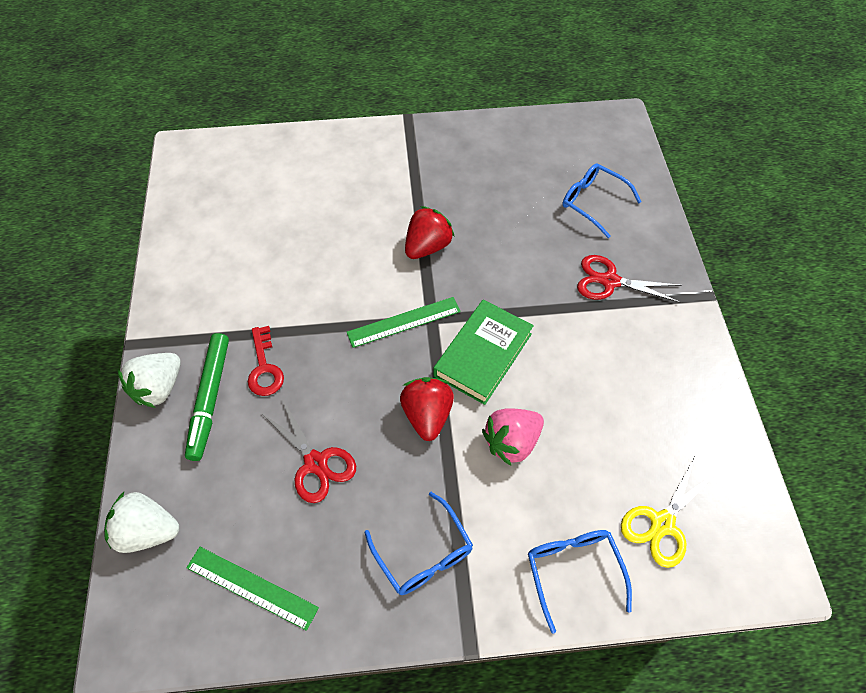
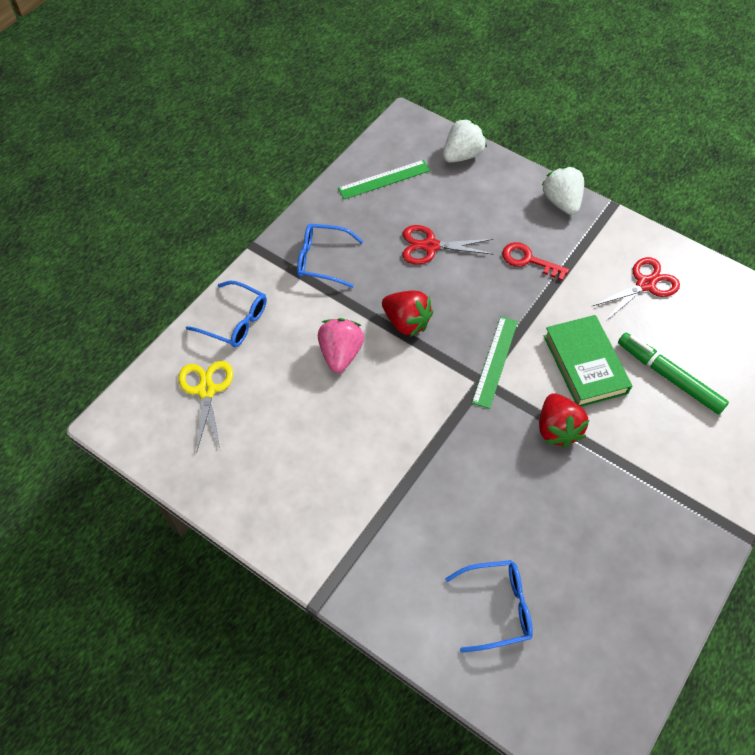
camera: 130 degrees right, 0 degrees up
(210, 399) = (529, 221): green marker -> green marker (669, 377)
(483, 355) = (420, 389): green book -> green book (584, 364)
(609, 281) = (402, 535): red scissors -> red scissors (645, 284)

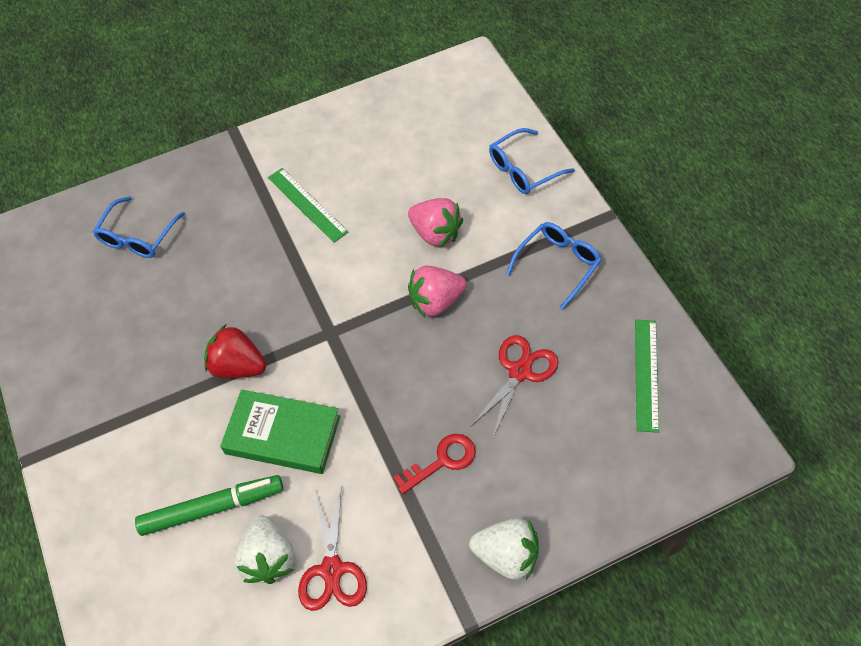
camera: 125 degrees right, 0 degrees up
(206, 390) = (462, 126): yellow scissors -> none
(406, 322) = (436, 301): red strawberry -> pink strawberry
(462, 155) = (646, 482): white strawberry -> white strawberry (269, 558)
(495, 361) = (342, 355): green ruler -> green ruler (307, 204)

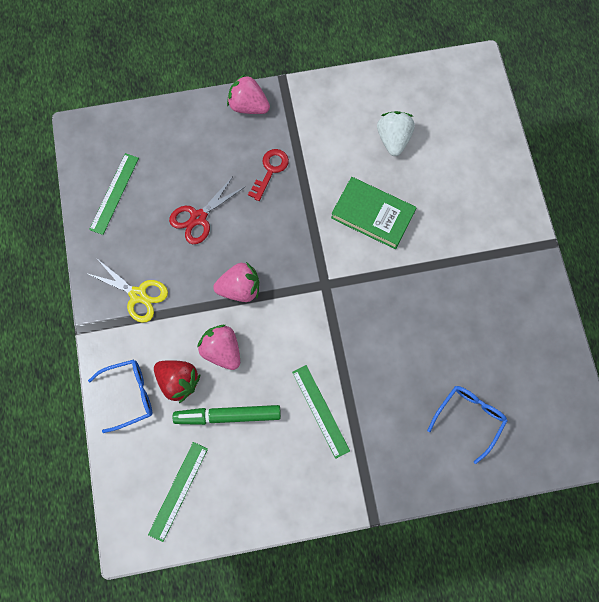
camera: 170 degrees left, 15 degrees up
(212, 508) = (426, 178): green marker -> green marker (228, 416)
(238, 366) = (397, 275): red strawberry -> red strawberry (178, 381)
(332, 570) = (355, 123): red scissors -> none
(438, 107) = (178, 491): none -> green ruler
(442, 461) = (270, 170): red key -> red key turned 135 degrees clockwise
(506, 555) = (248, 106): white strawberry -> pink strawberry
(558, 265) = (138, 295): blue glasses -> yellow scissors

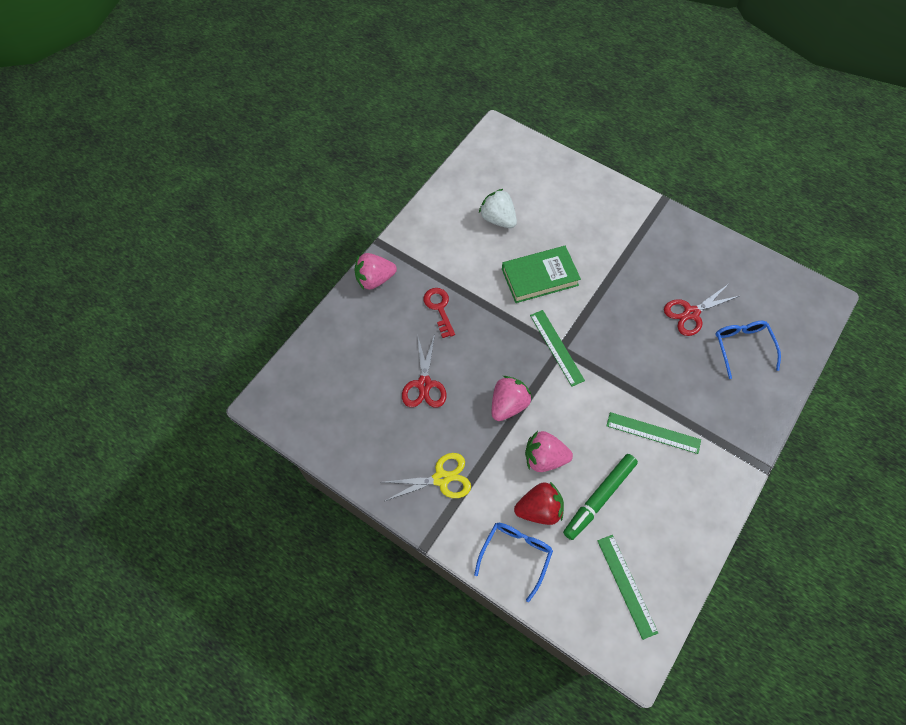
camera: 45 degrees left, 10 degrees down
(114, 193) = (342, 424): green ruler -> green ruler (556, 347)
(459, 354) = (691, 313): none -> red scissors

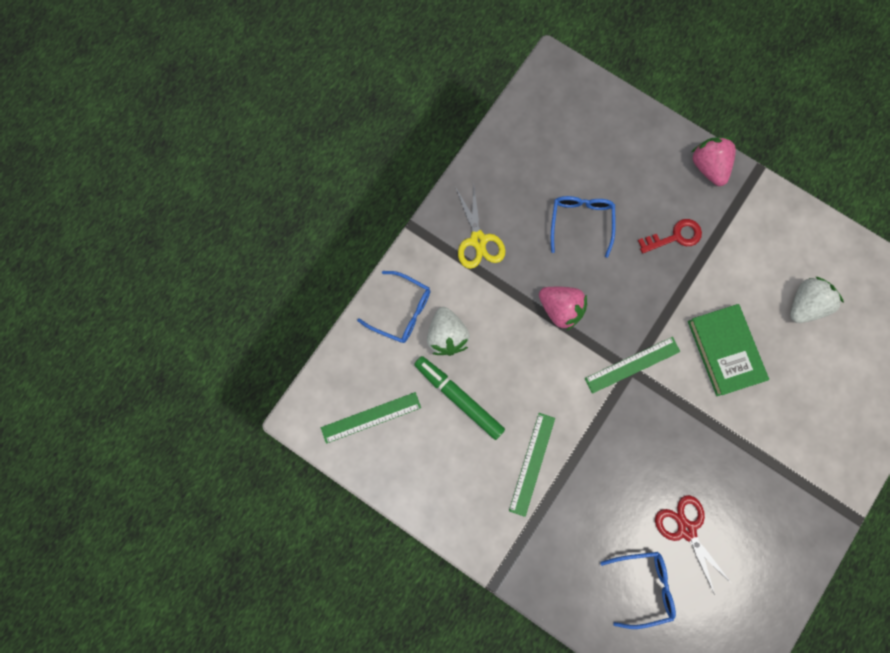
camera: 90 degrees right, 15 degrees up
(424, 384) = (581, 222): red scissors -> blue glasses
(539, 509) = (447, 336): red strawberry -> white strawberry
(544, 458) = (501, 344): pink strawberry -> none

